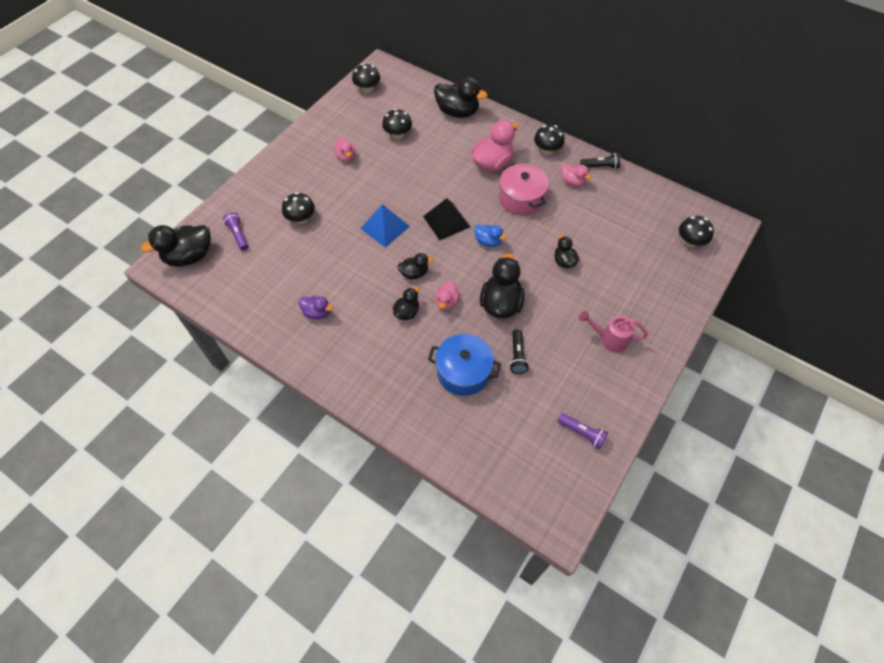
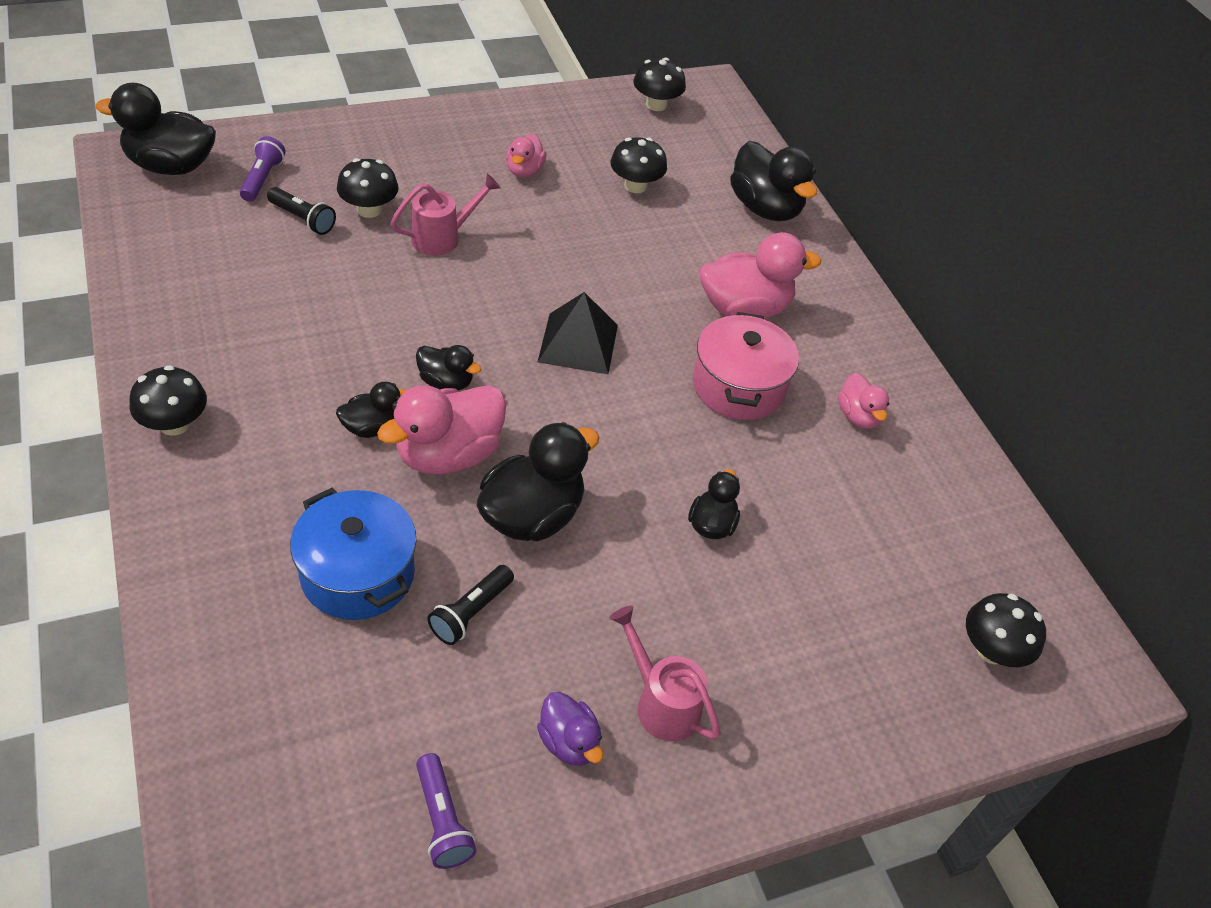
camera: 30 degrees right, 10 degrees down
(317, 313) = (246, 342): purple duck -> purple duck (569, 742)
(345, 211) = (442, 237): none -> pink watering can
(385, 227) = (474, 293): blue pyramid -> none
(446, 302) = (448, 454): pink duck -> pink duck, size x1.81
(488, 241) = (613, 413): blue duck -> none
(547, 150) = (862, 344): black mushroom -> black mushroom (174, 424)
(600, 166) = (935, 424): black flashlight -> black flashlight (303, 219)

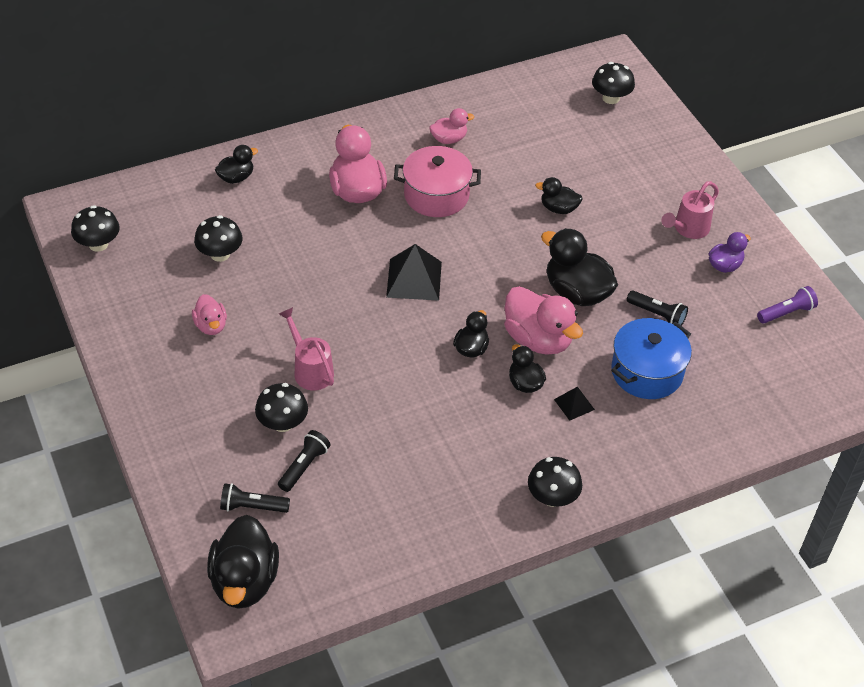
camera: 90 degrees left, 0 degrees up
(263, 179) = (252, 506): purple flashlight -> black flashlight
(321, 474) = (574, 404): none -> black pyramid
(524, 171) = (211, 326): pink duck -> pink duck turned 60 degrees clockwise
(765, 208) = (236, 177): black duck -> black duck, size x0.55

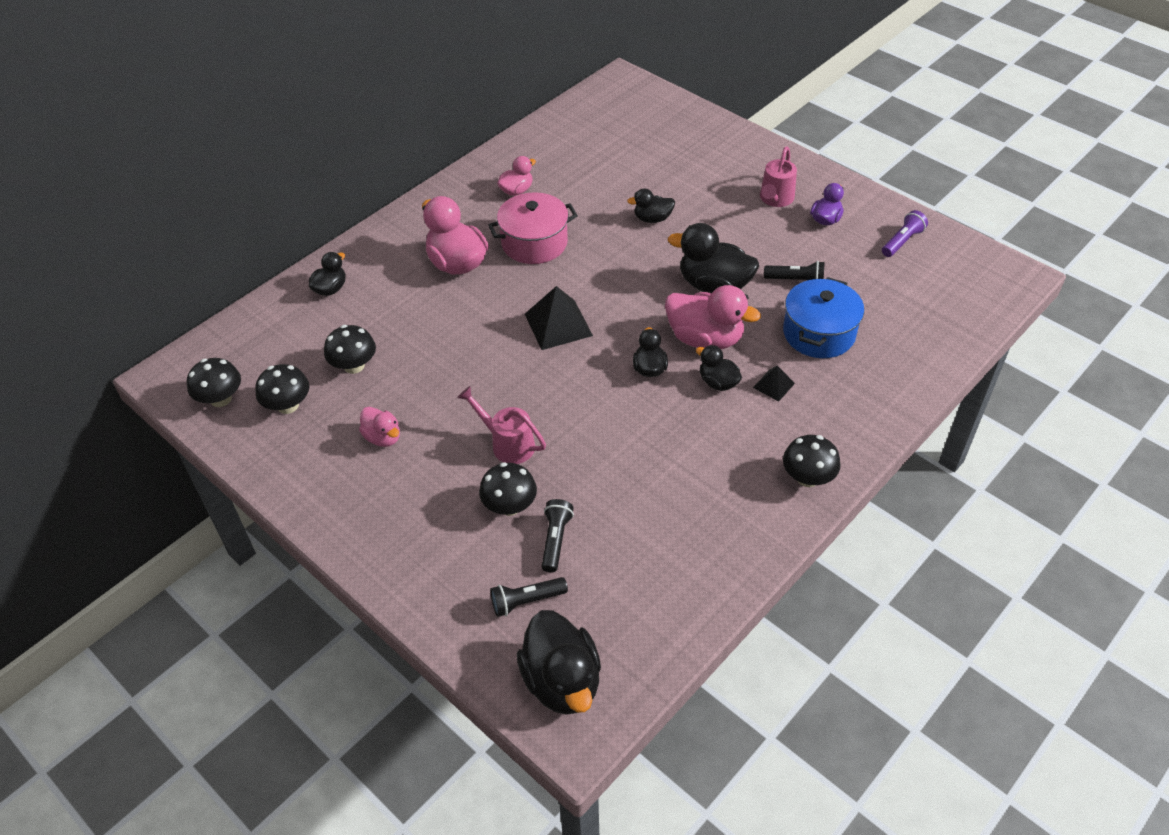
camera: 20 degrees left, 0 degrees up
(611, 98) = (640, 112): black mushroom -> black mushroom (288, 405)

